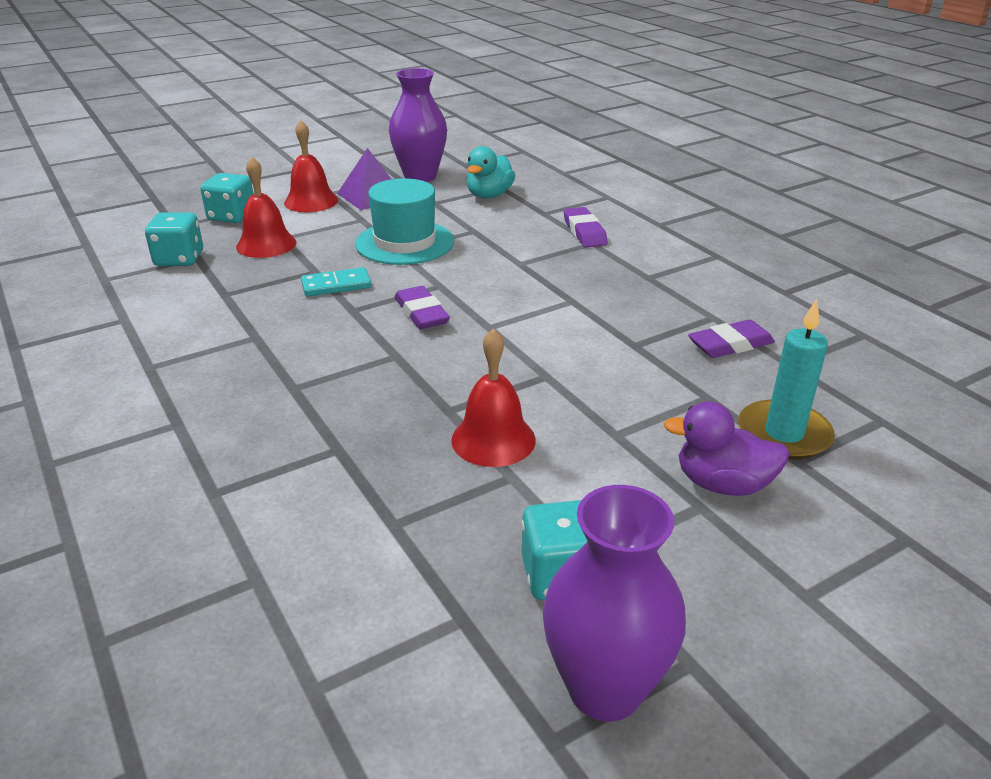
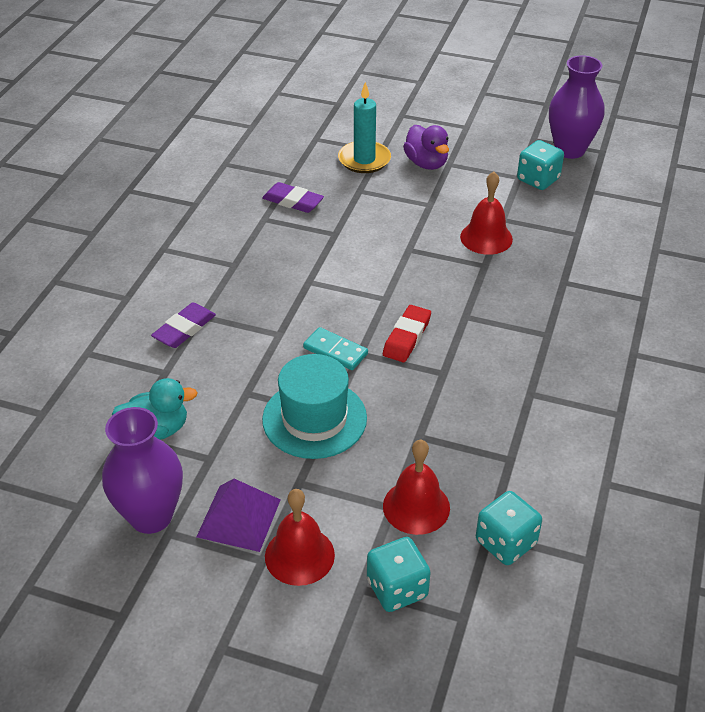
camera: 130 degrees left, 10 degrees up
(336, 285) = (424, 406): turquoise domino -> turquoise domino (335, 351)
(421, 313) = (407, 337): purple eraser -> red eraser

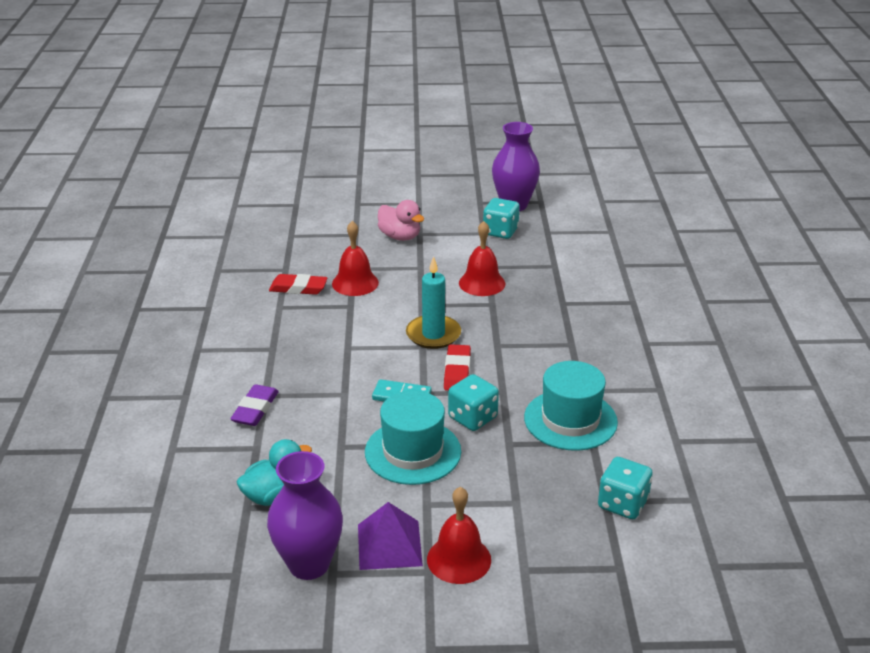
camera: 20 degrees left, 10 degrees down
(293, 201) = (298, 288): purple eraser -> red eraser
(364, 160) = (344, 244): turquoise candle -> turquoise candle (433, 334)
(397, 588) = (554, 561): turquoise dice -> turquoise dice (472, 418)
(416, 507) = (536, 496): red bell -> red bell (355, 283)
(426, 163) = (400, 237): purple duck -> pink duck
(499, 426) = (570, 420): none -> turquoise hat

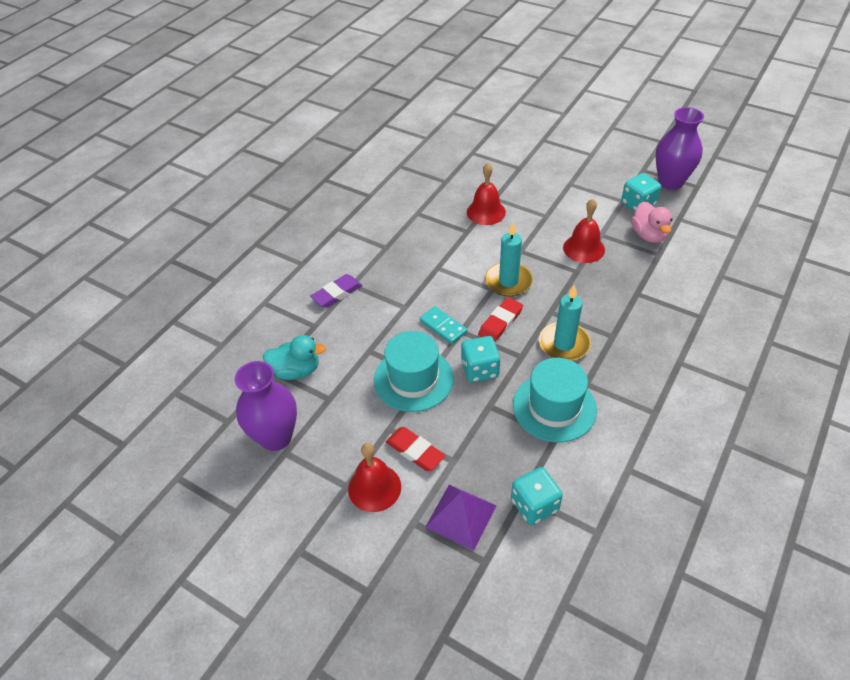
camera: 35 degrees right, 15 degrees up
(298, 288) = (442, 201): red eraser -> red eraser (415, 451)
(389, 545) = (338, 449): purple pyramid -> purple pyramid (461, 516)
(400, 237) = (552, 181): pink duck -> pink duck (648, 235)
(533, 366) = (564, 344): none -> turquoise candle

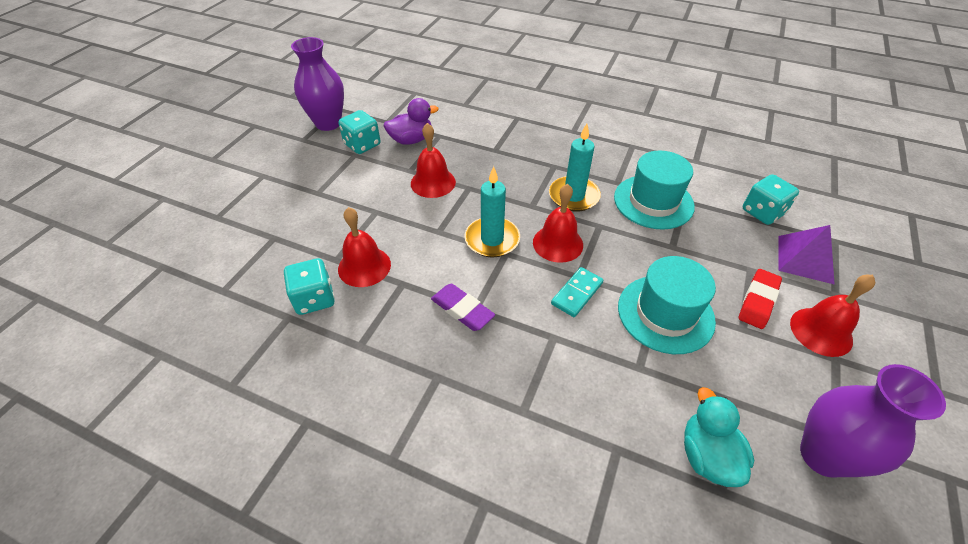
camera: 100 degrees left, 0 degrees up
(337, 293) = (545, 429): purple eraser -> purple eraser (462, 310)
(479, 369) = (629, 256): turquoise dice -> turquoise dice (314, 299)
(500, 323) = (558, 243): red eraser -> red bell
(648, 235) = (411, 140): pink duck -> purple duck

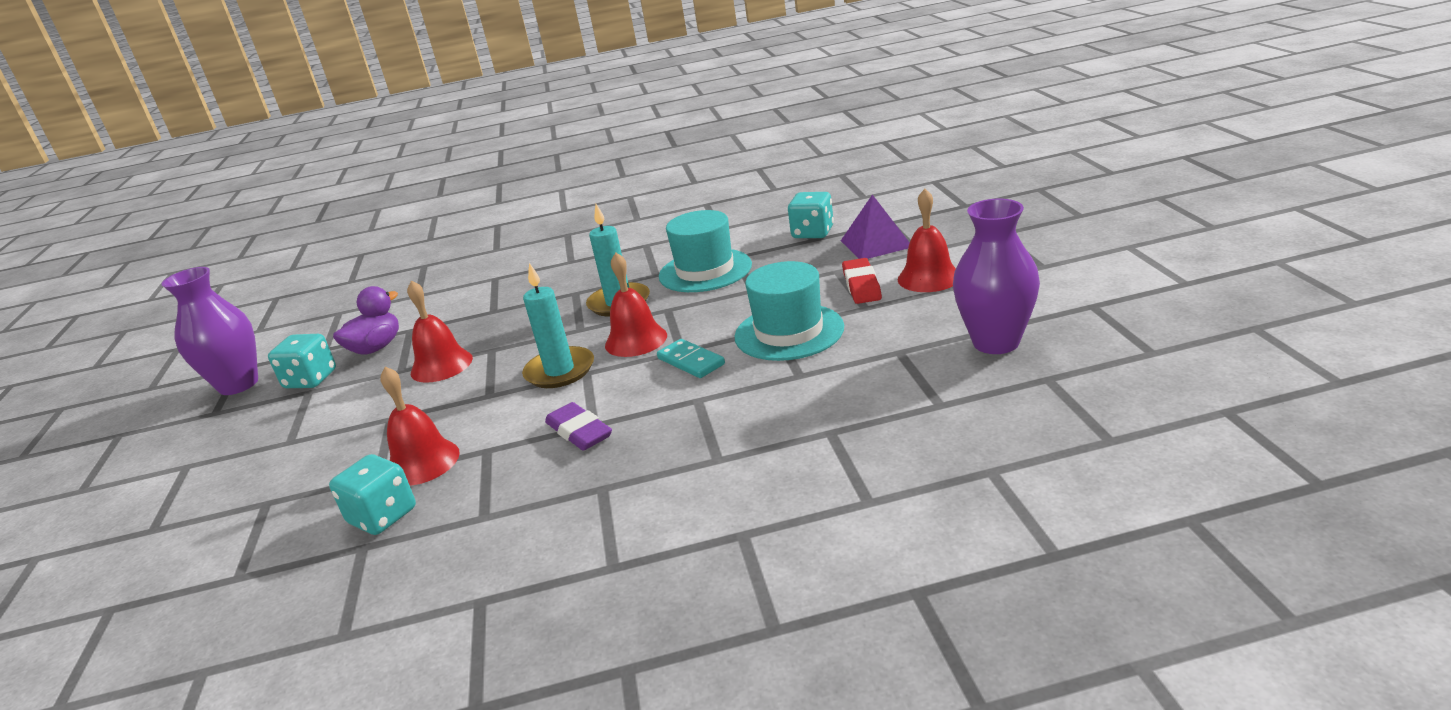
camera: 30 degrees left, 20 degrees down
(462, 310) = (579, 432): purple eraser -> purple eraser turned 45 degrees clockwise
(577, 293) = (691, 361): turquoise domino -> turquoise domino turned 45 degrees counterclockwise
(707, 455) = (909, 392): turquoise duck -> none

